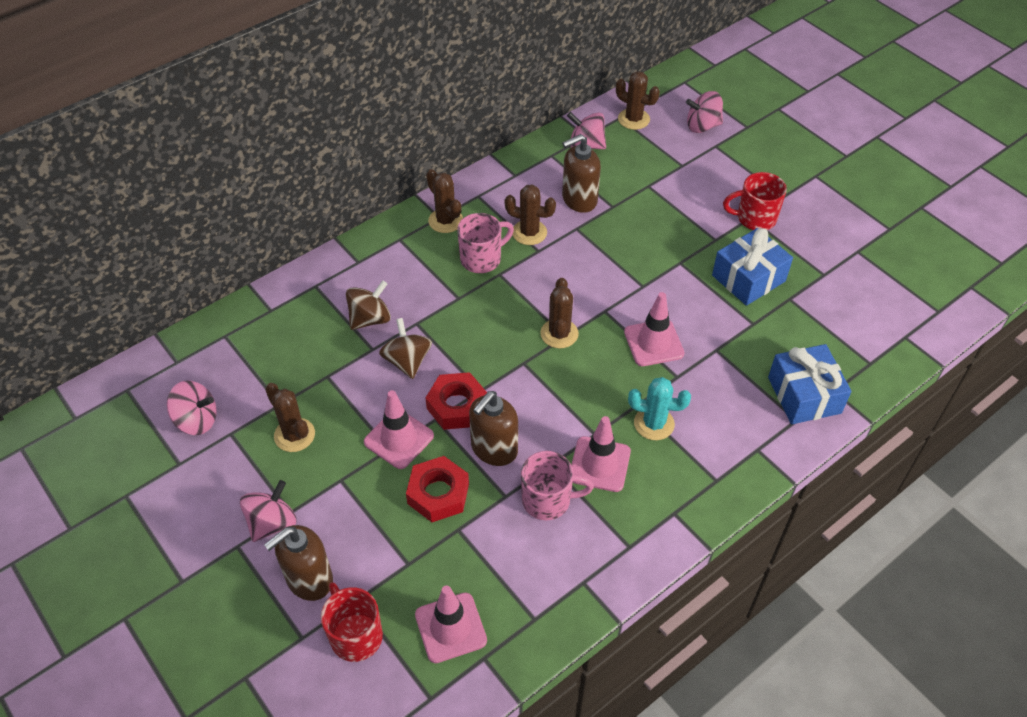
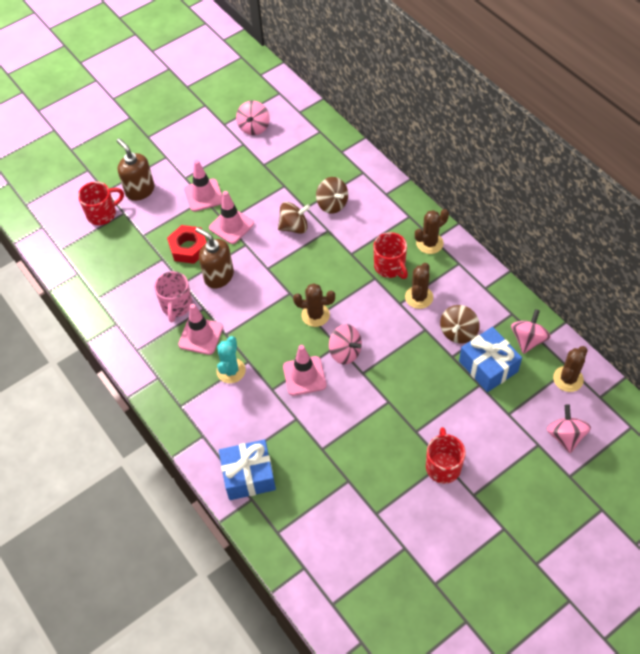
camera: 95 degrees right, 5 degrees up
(272, 523) = (178, 170): pink spinning top -> pink spinning top (345, 352)
(294, 435) = (239, 174): brown cactus -> none
(450, 627) = (99, 257): pink traffic cone -> pink traffic cone (204, 195)
(457, 406) = (255, 255): red nut -> none
(482, 259) = (390, 267): pink mug -> red mug
(579, 200) = (458, 332): brown soap dispenser -> brown spinning top
(748, 278) = (371, 451): blue gift -> blue gift (488, 366)

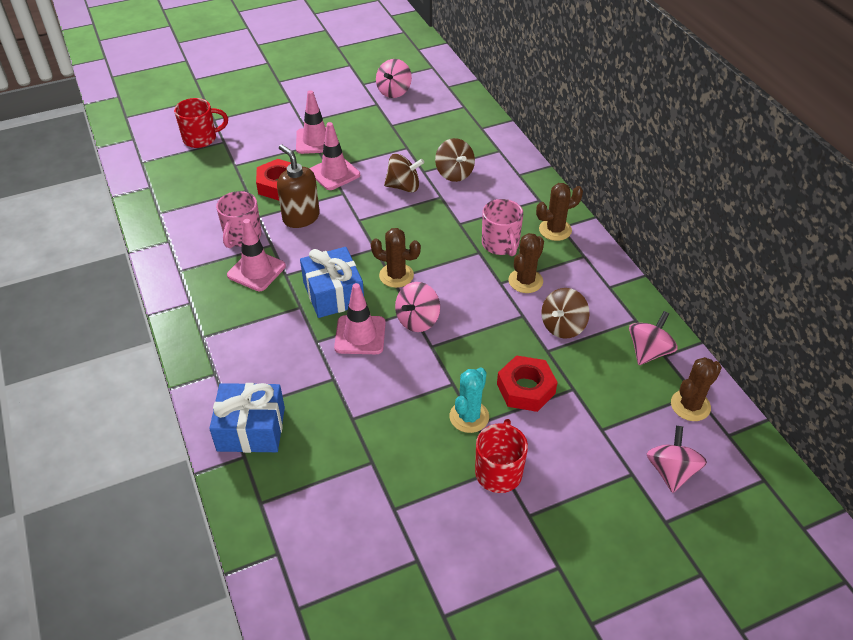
camera: 10 degrees right, 10 degrees down
(140, 190) = (249, 125): brown soap dispenser -> none
(231, 371) = (276, 312): turquoise cactus -> turquoise cactus (469, 417)
(345, 352) = (417, 320): pink spinning top -> pink spinning top turned 75 degrees clockwise
(390, 267) = (501, 244): red mug -> pink mug
(444, 393) = (526, 388): none -> red nut
(488, 366) = (590, 370): blue gift -> blue gift (333, 294)

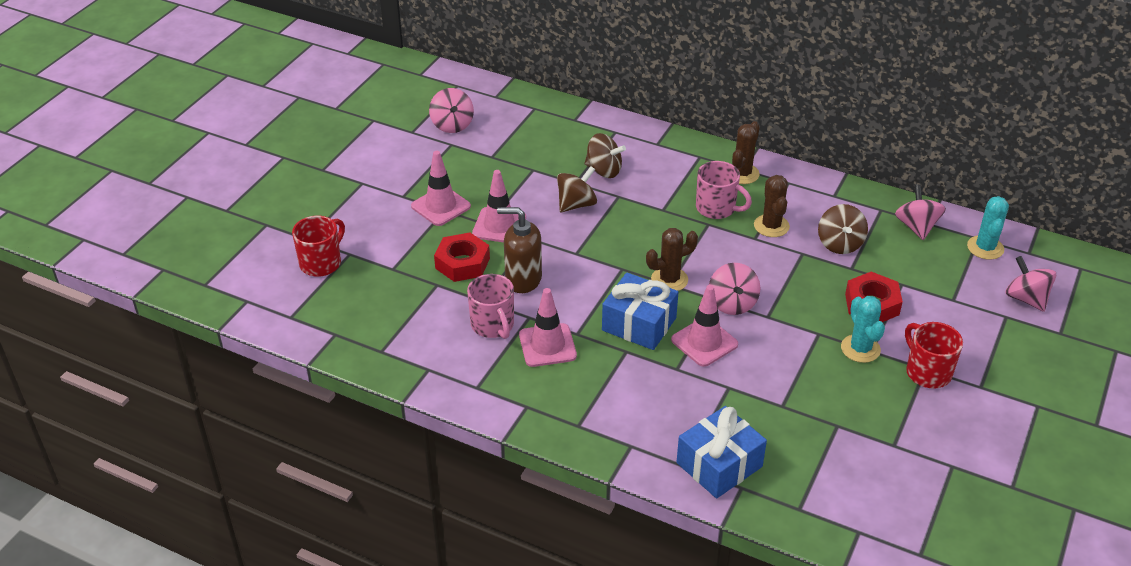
camera: 40 degrees left, 5 degrees down
(690, 405) = (985, 248): brown cactus -> turquoise cactus

